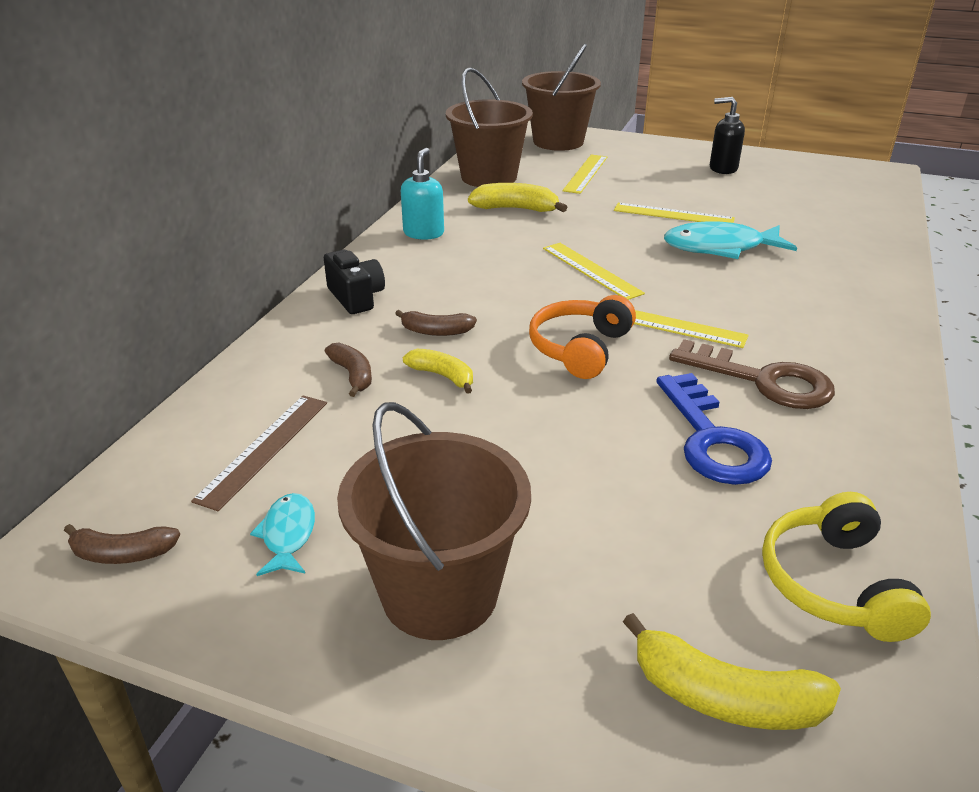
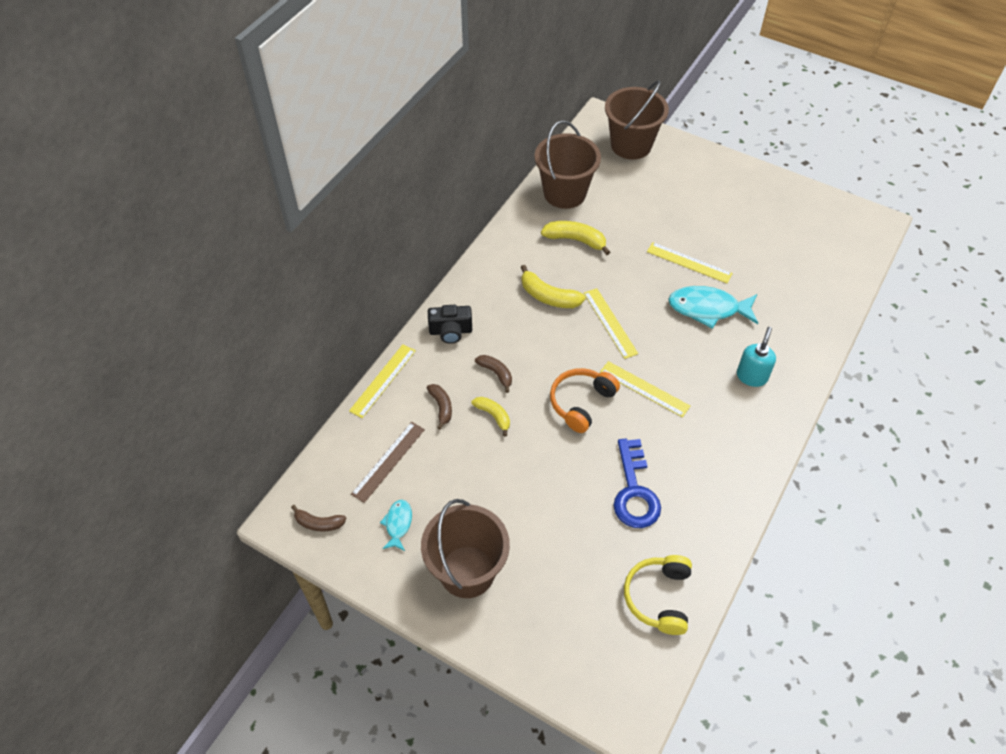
camera: 10 degrees right, 20 degrees up
(356, 297) = (450, 331): black camera -> black camera turned 105 degrees clockwise
(423, 233) = (504, 263): turquoise soap dispenser -> turquoise soap dispenser (751, 376)
(436, 331) = (496, 373): brown banana -> brown banana turned 150 degrees counterclockwise
(585, 173) = (640, 197): yellow ruler -> yellow ruler (383, 380)
(722, 169) = (750, 203): black soap dispenser -> none
(724, 697) = (582, 648): yellow banana -> yellow banana (548, 296)
(763, 381) = (683, 448): brown key -> none

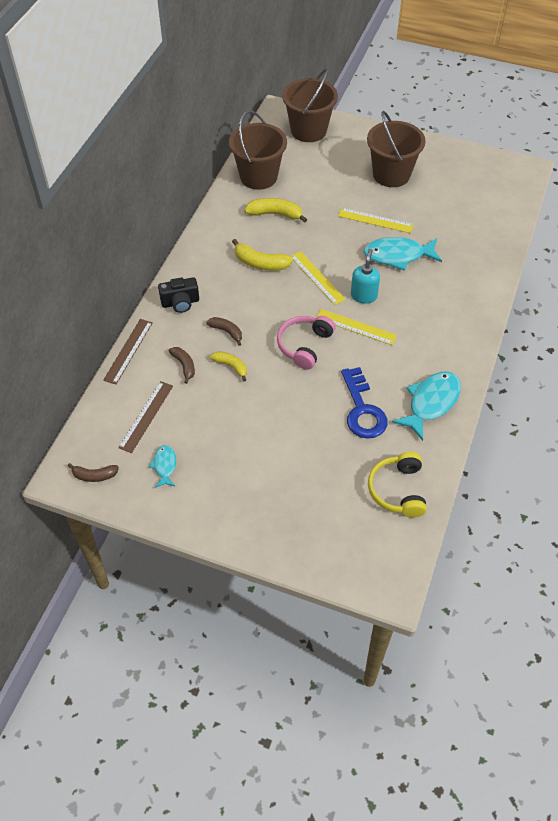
camera: 10 degrees left, 0 degrees up
(383, 380) = (128, 351): yellow ruler -> brown ruler
(467, 571) = (232, 495): brown bucket -> brown bucket (391, 174)
(581, 403) = (304, 345): orange headphones -> pink headphones
(716, 495) = (431, 403): none -> turquoise fish
(751, 376) = (444, 305): turquoise soap dispenser -> turquoise soap dispenser (363, 296)

